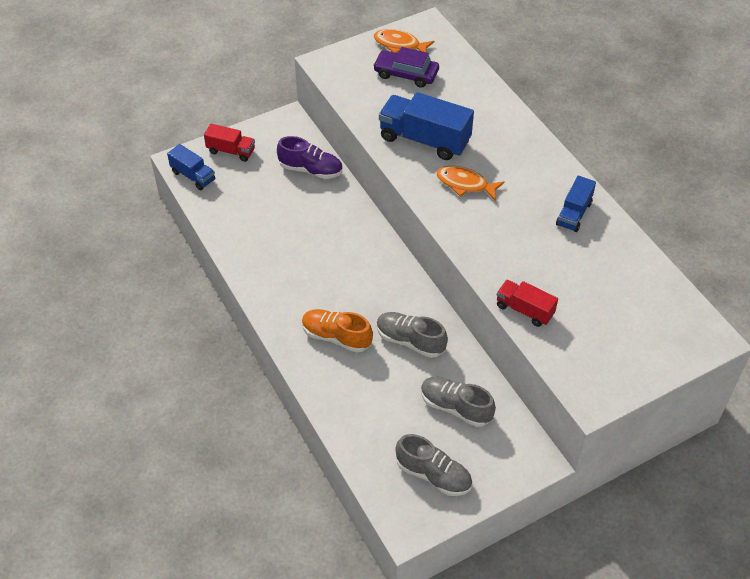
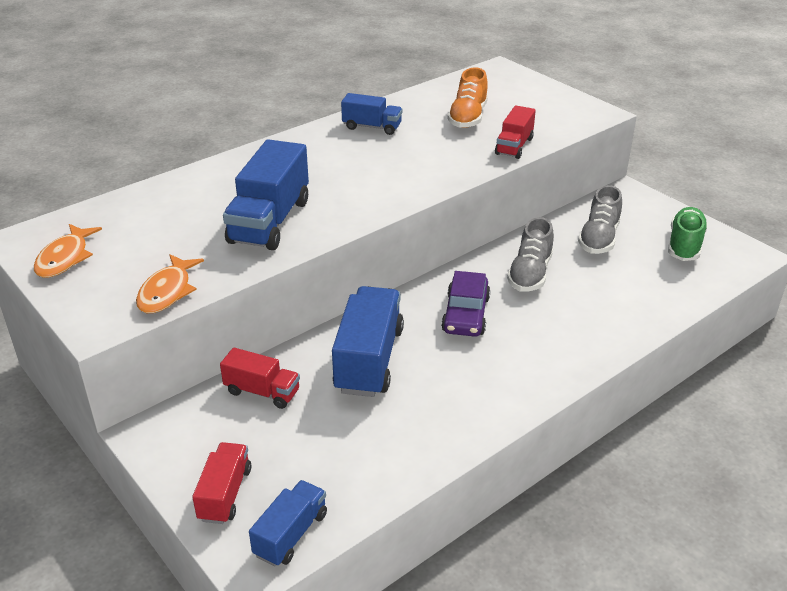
camera: 100 degrees left, 15 degrees down
(310, 170) = (262, 392): purple shoe -> red truck
(327, 224) = (369, 360): none -> blue truck
(336, 337) = (551, 328): orange shoe -> orange shoe (468, 117)
(406, 74) = (134, 247): purple car -> purple car (465, 314)
(433, 475) = (684, 245): grey shoe -> green shoe
(465, 184) = (344, 189): orange fish -> orange fish (167, 292)

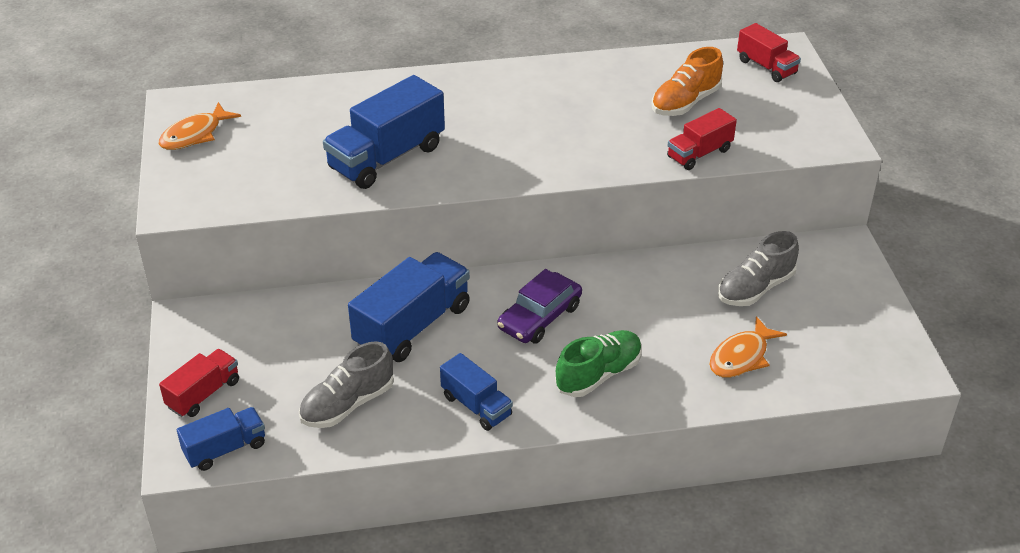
camera: 30 degrees right, 5 degrees up
(167, 292) = (246, 197): orange fish -> orange fish (741, 357)
(262, 392) = (300, 318): red truck -> red truck (766, 67)
(372, 127) = (575, 83): blue truck -> blue truck (476, 406)
(530, 274) = (643, 299): grey shoe -> grey shoe (348, 404)
(684, 245) = (844, 331): green shoe -> green shoe (598, 374)

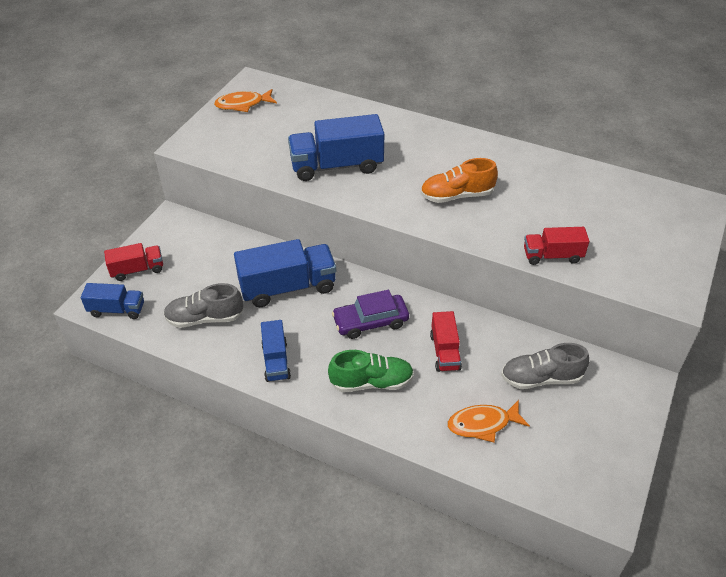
camera: 35 degrees right, 5 degrees up
(685, 102) = (579, 213): orange shoe -> orange shoe (457, 195)
(766, 67) = (671, 211): red truck -> red truck (445, 352)

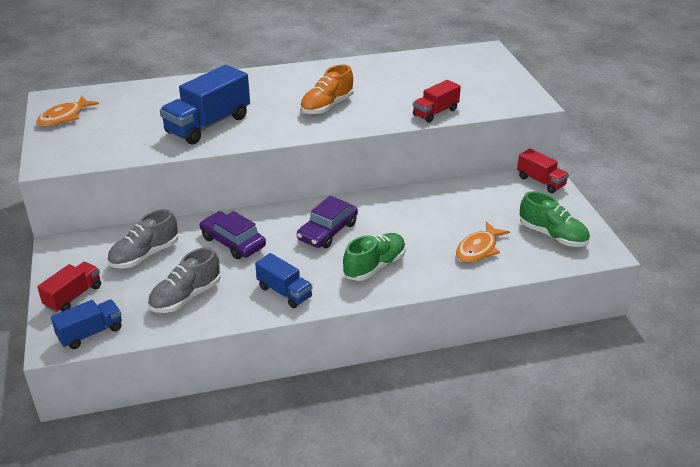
camera: 40 degrees left, 10 degrees down
(288, 287) = (233, 242): blue truck -> purple car
(445, 352) = (403, 222): red truck -> red truck (540, 181)
(541, 378) = (483, 205): grey shoe -> grey shoe (145, 255)
(573, 456) = (552, 235): none -> green shoe

